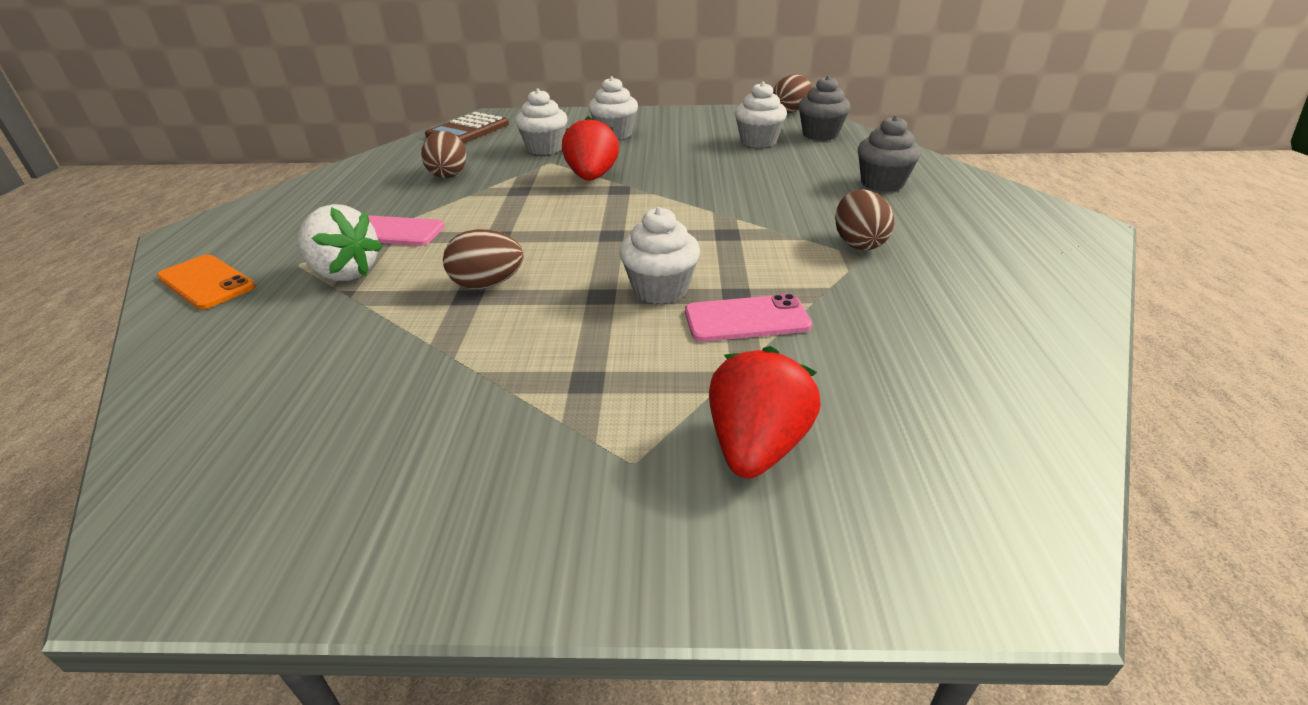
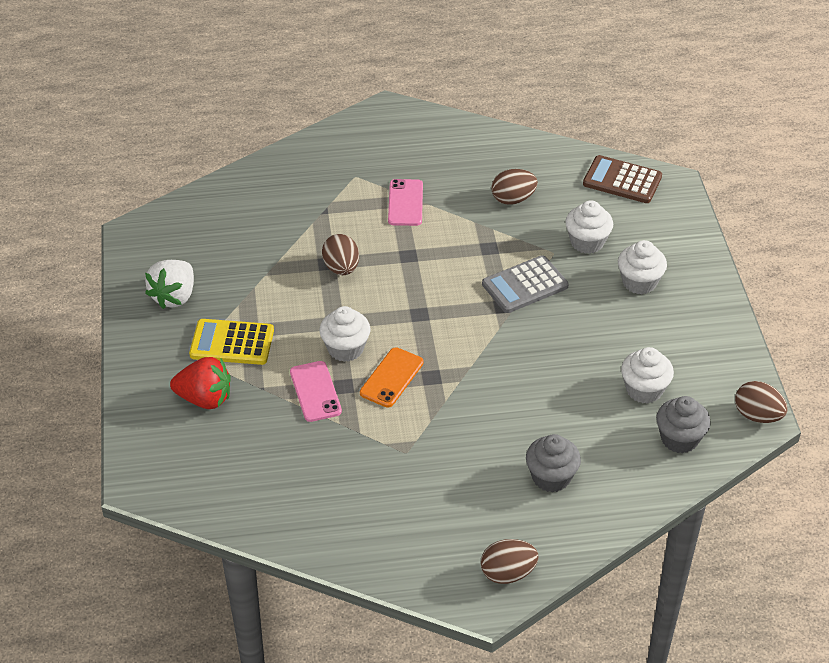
camera: 80 degrees right, 10 degrees up
(206, 282) = (328, 148): orange phone -> orange phone (391, 378)
(345, 273) = (347, 201): white strawberry -> white strawberry (174, 296)
(592, 177) = (524, 285): red strawberry -> grey calculator
(611, 403) = (232, 343): none -> yellow calculator
(858, 243) = (426, 452): brown egg -> brown egg (508, 573)

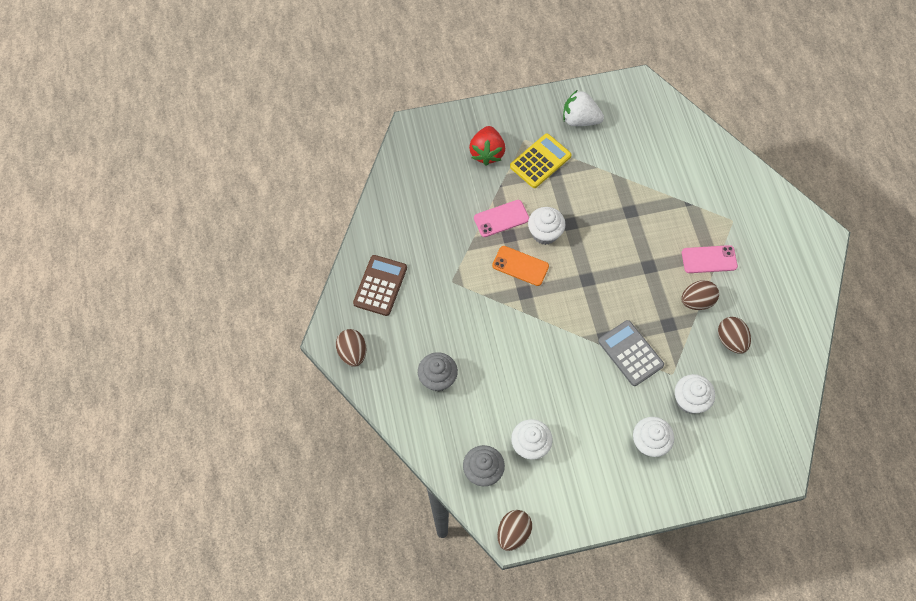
camera: 85 degrees right, 20 degrees up
(232, 343) = (540, 161): yellow calculator -> yellow calculator turned 45 degrees clockwise
(341, 268) = (627, 222): brown egg -> brown egg (696, 301)
(622, 180) = (774, 429): brown calculator -> brown calculator (380, 285)

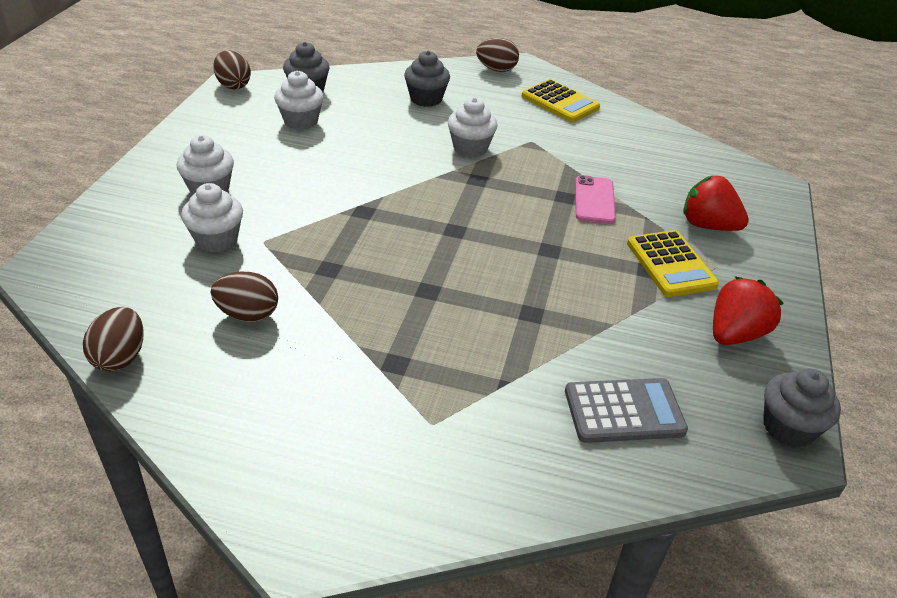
camera: 115 degrees right, 25 degrees down
(380, 285) = (560, 102): brown calculator -> yellow calculator
(520, 266) = (515, 189): orange phone -> none
(544, 233) = (549, 224): white cupcake -> white cupcake (470, 148)
(580, 119) = (735, 334): white strawberry -> red strawberry
(630, 87) = (788, 428): none -> grey cupcake
(630, 353) = (324, 221): grey calculator -> grey calculator (624, 411)
(696, 301) = (335, 310): brown egg -> brown egg (120, 357)
(709, 259) = (387, 357): pink phone -> none

